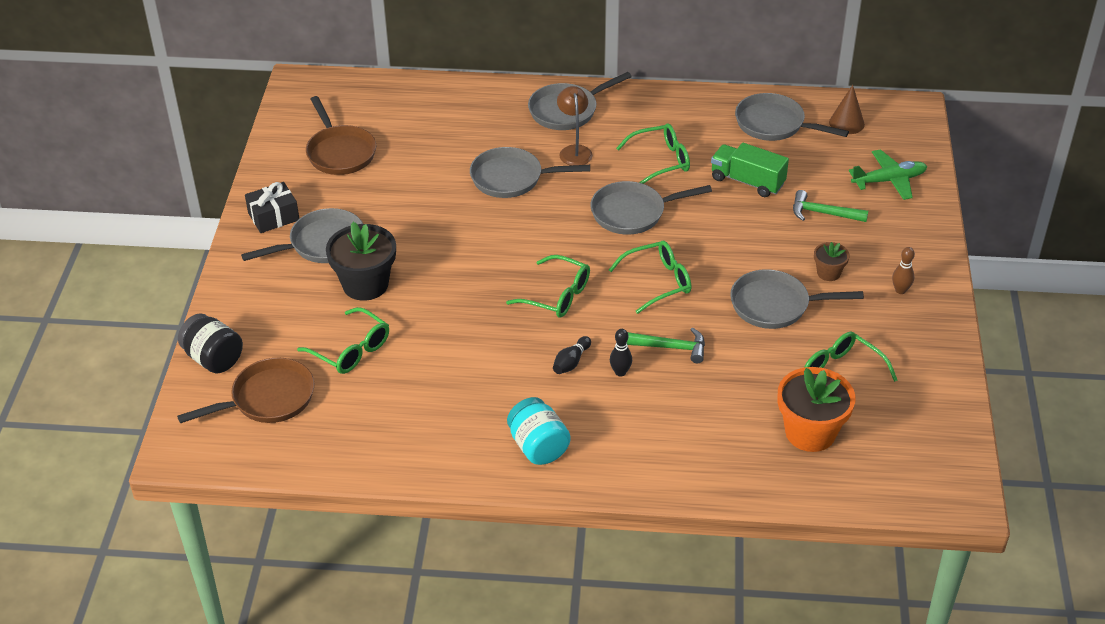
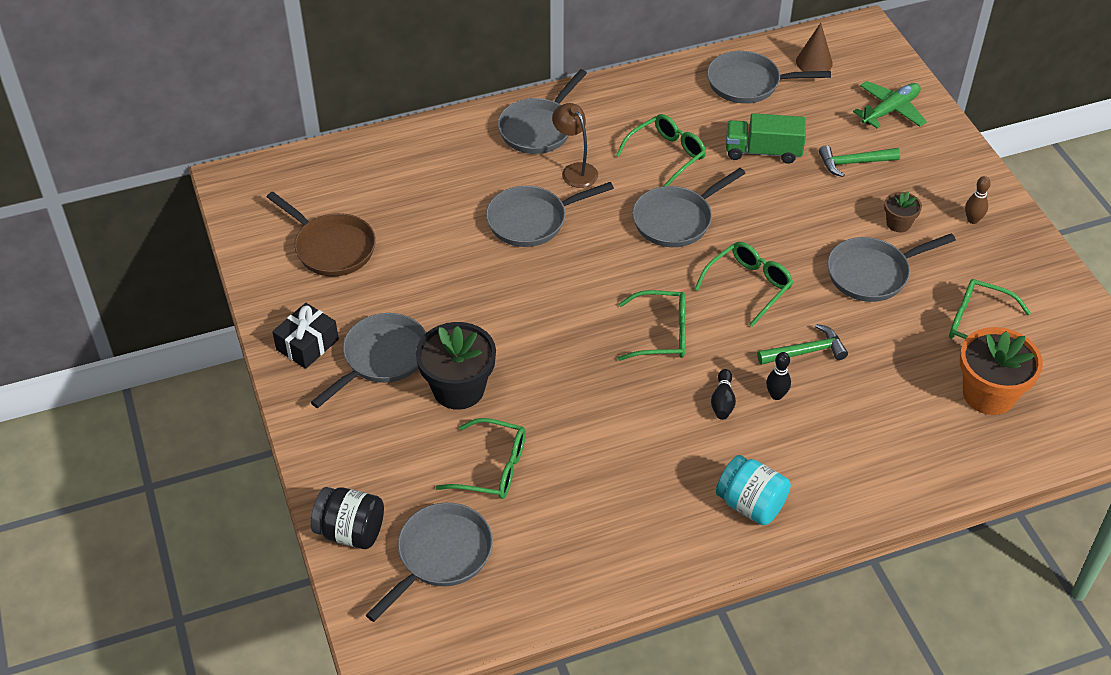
camera: 25 degrees left, 5 degrees up
(268, 399) = (441, 556): brown pan -> grey pan

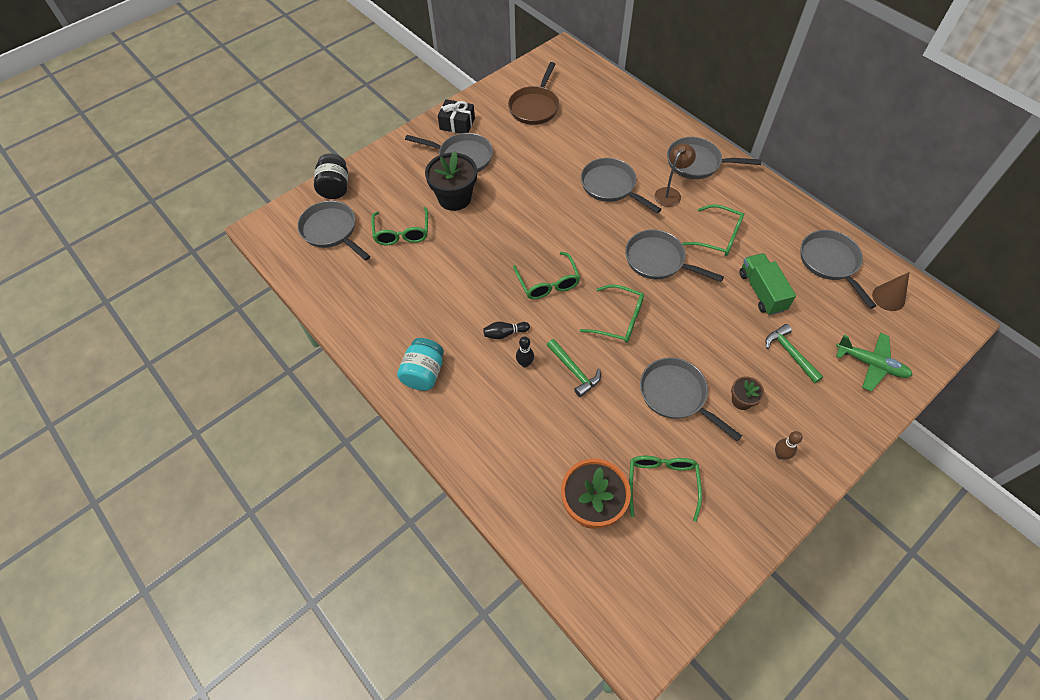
camera: 70 degrees right, 10 degrees up
(441, 556) = (331, 231): grey pan -> grey pan turned 150 degrees counterclockwise

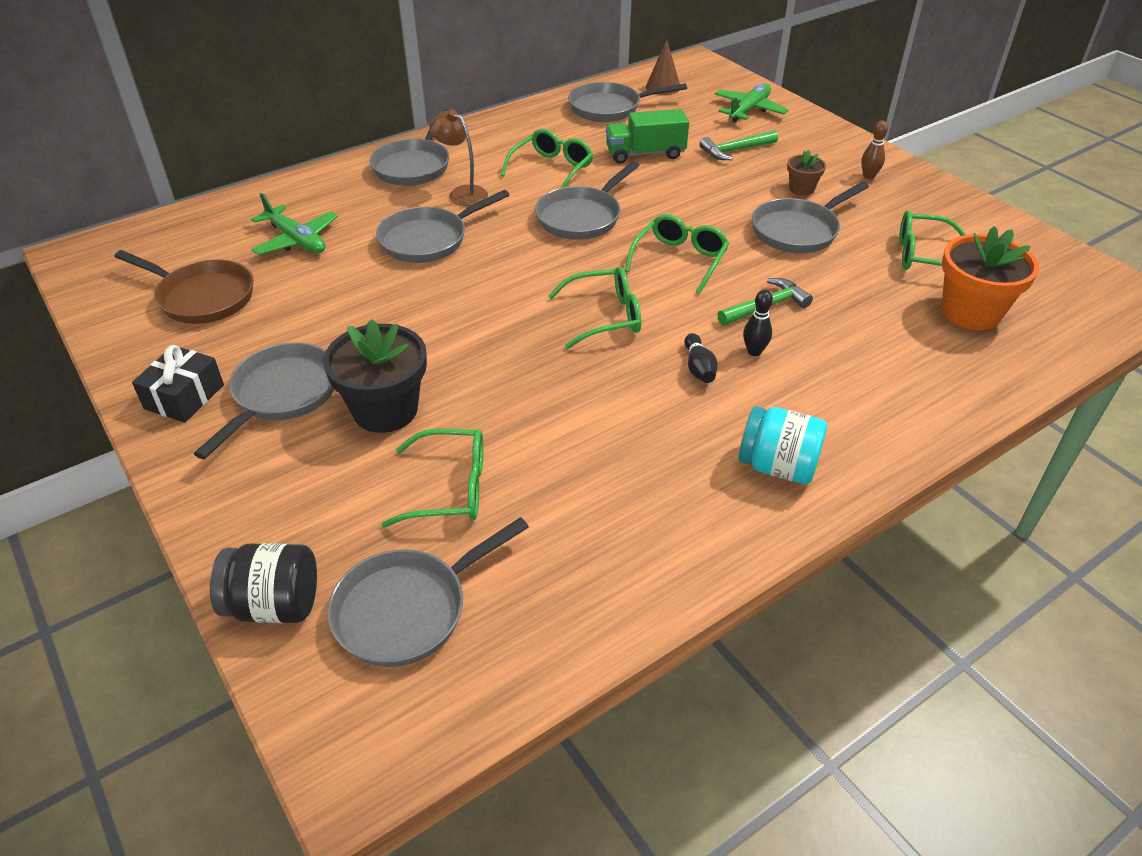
camera: 85 degrees left, 15 degrees down
(595, 129) = (296, 240): none -> green plane

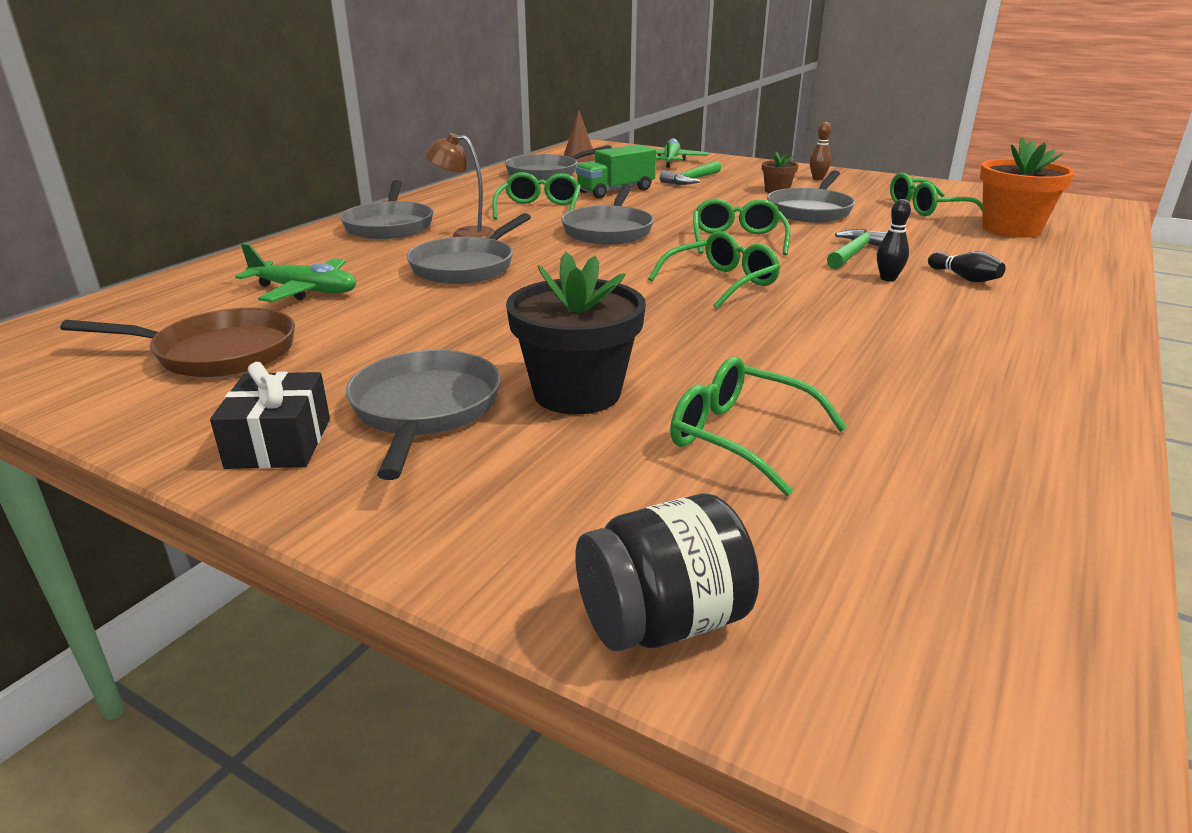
camera: 25 degrees left, 15 degrees down
(408, 609) = (848, 563): grey pan -> none
(449, 488) = (741, 437): green glasses -> green glasses turned 120 degrees counterclockwise
(698, 368) = (858, 297): black bowling pin -> black bowling pin (964, 278)
(778, 466) = (1029, 341): turquoise jar -> none

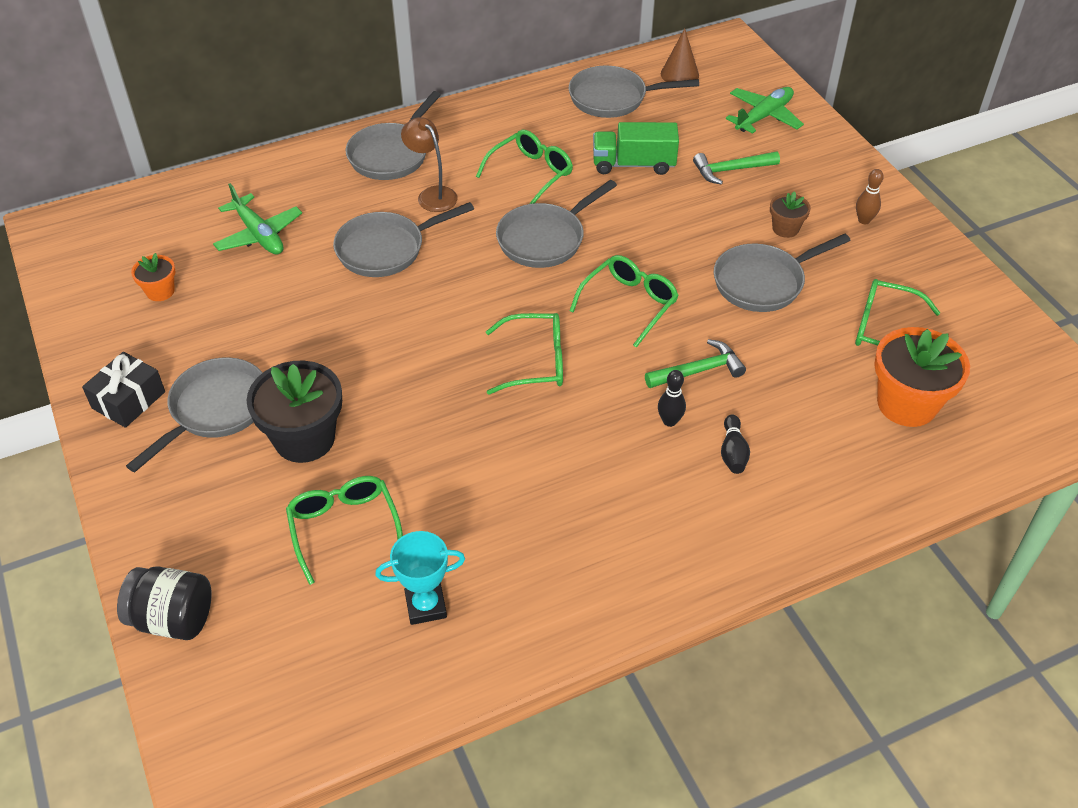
camera: 35 degrees right, 20 degrees up
(218, 353) = (160, 291): brown pan -> orange flower pot
(938, 456) = (426, 606): none -> turquoise trophy

